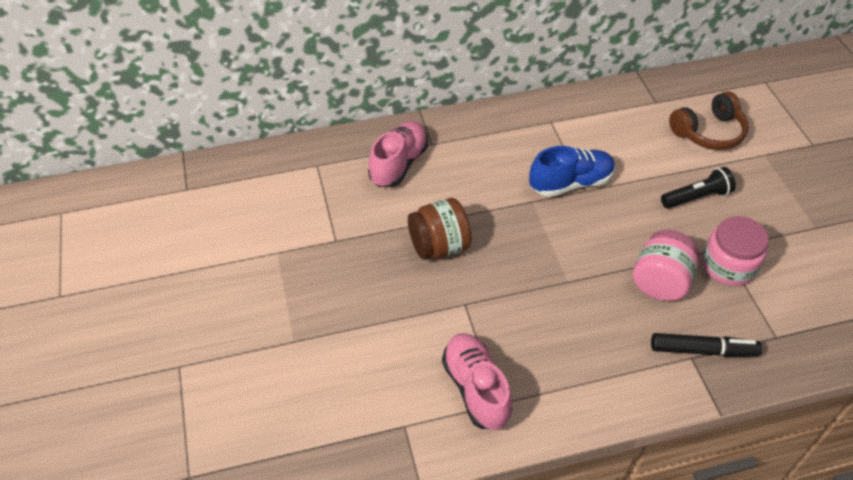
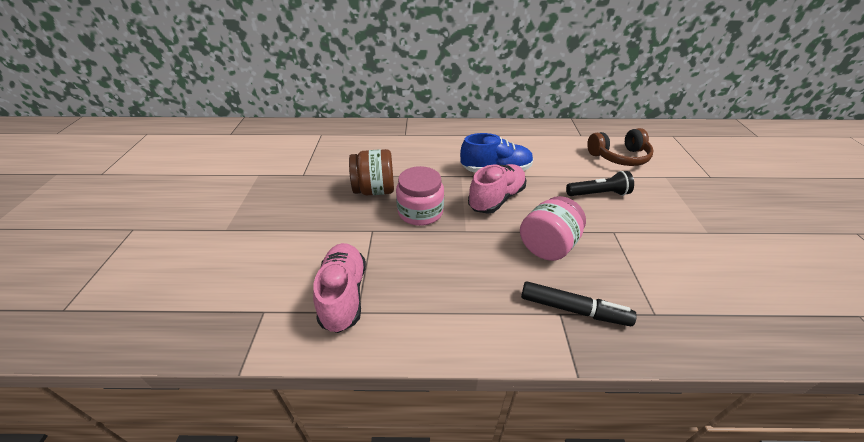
camera: 15 degrees right, 10 degrees down
(399, 164) = (375, 141): pink shoe -> pink shoe (496, 199)
(728, 265) = (616, 245): pink jar -> pink jar (420, 212)

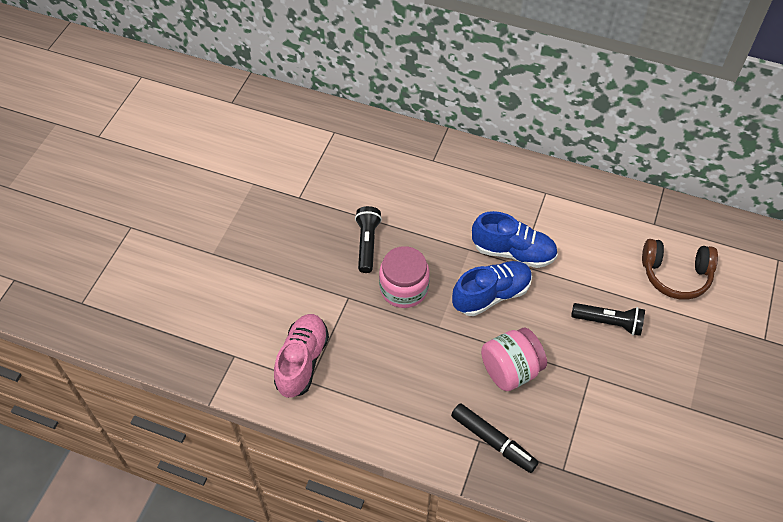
camera: 20 degrees right, 15 degrees up
(374, 190) = (367, 244): brown jar -> black flashlight
(496, 199) = (491, 295): pink shoe -> blue shoe

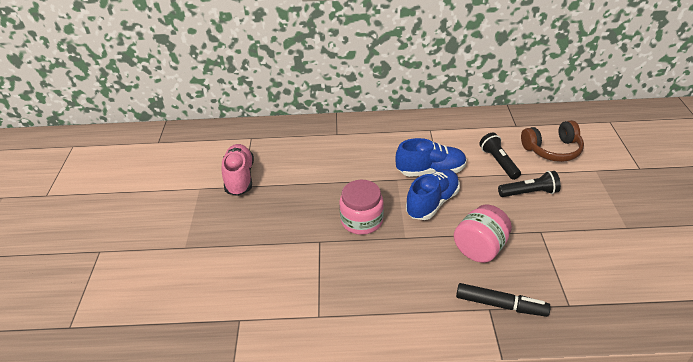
camera: 20 degrees left, 15 degrees down
(302, 361) = (304, 302): pink shoe -> pink shoe (239, 178)
(367, 244) = (315, 200): black flashlight -> black flashlight (498, 162)

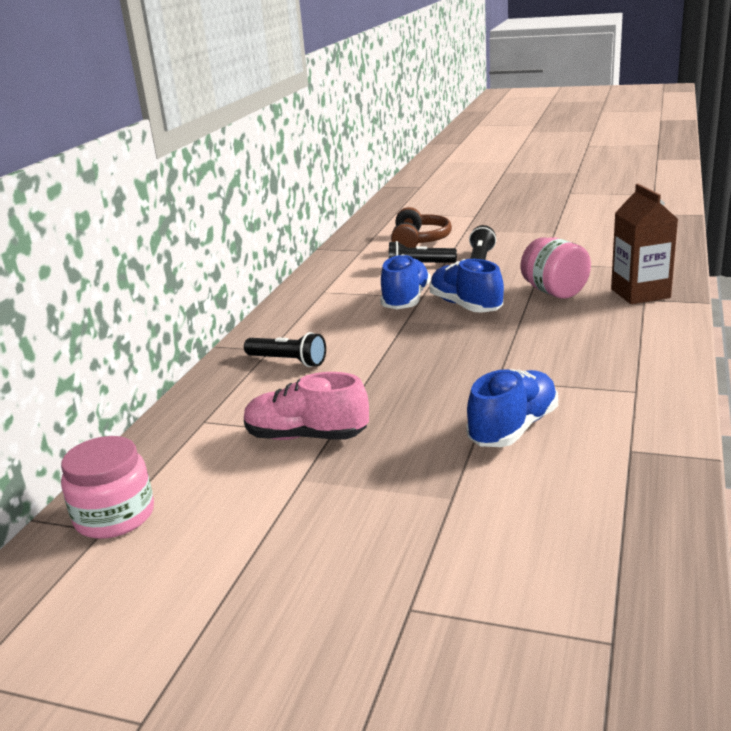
camera: 70 degrees left, 15 degrees down
(258, 259) = (513, 428): none -> blue shoe
(323, 145) = (288, 361): none -> black flashlight
(361, 220) = (472, 349): pink jar -> pink jar (114, 516)
(500, 305) = (640, 293): black marker -> brown carton

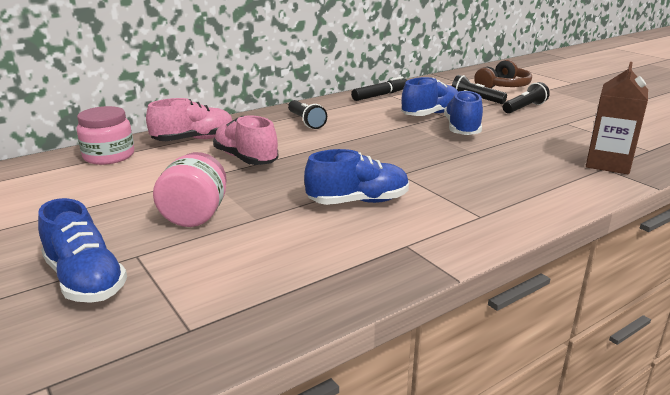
camera: 35 degrees right, 0 degrees up
(191, 442) = (194, 140): none -> pink shoe
(311, 296) = (380, 95): none -> black marker
(411, 668) = (85, 280): none -> blue shoe
(554, 292) = (540, 141): pink jar -> pink jar (195, 215)

